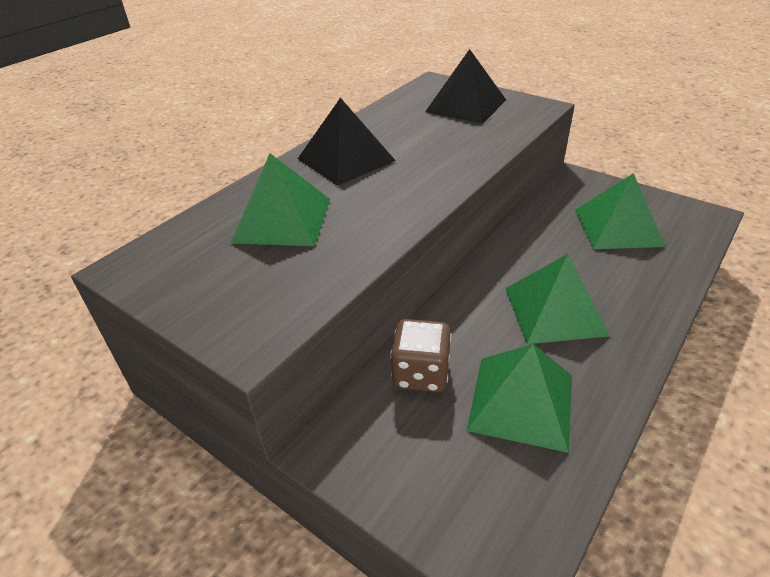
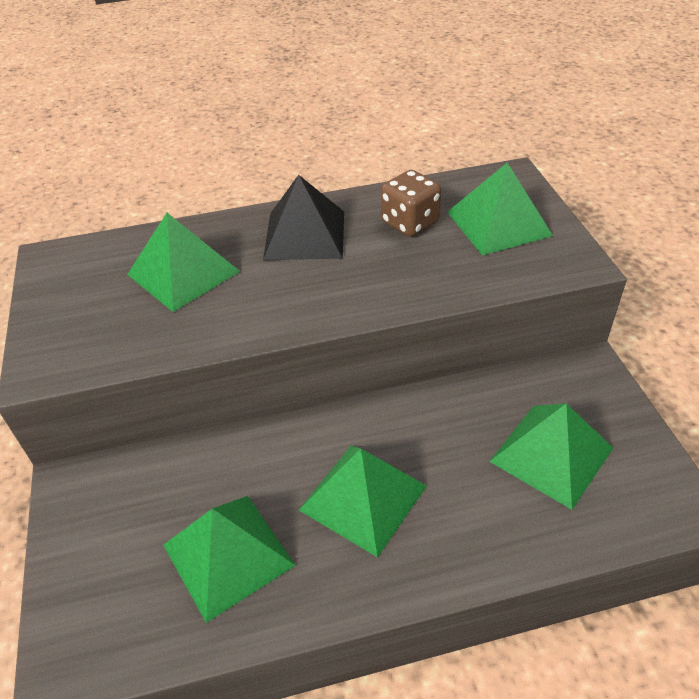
camera: 40 degrees right, 5 degrees up
(421, 373) = (191, 474): brown dice -> brown dice (410, 223)
(466, 105) = (499, 223): black pyramid -> green pyramid

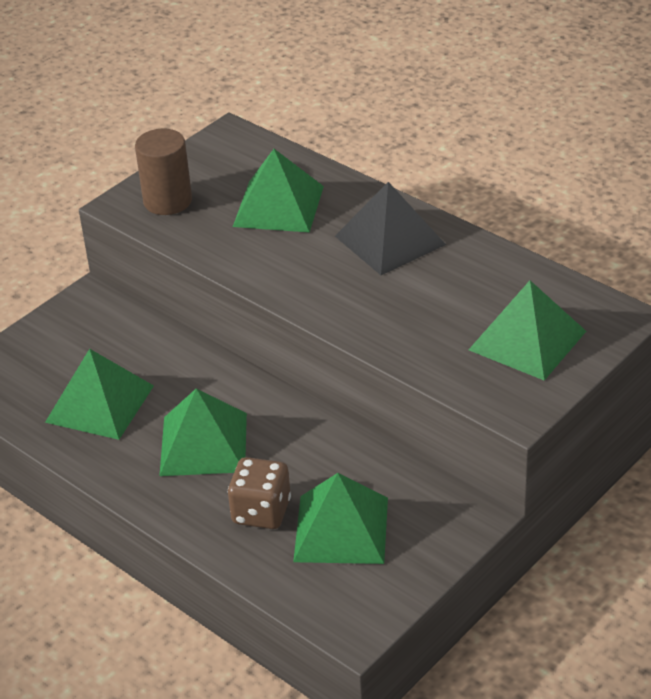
camera: 55 degrees right, 5 degrees down
(80, 336) = (167, 201): none -> brown cylinder
(410, 223) = (470, 289): brown dice -> brown dice (261, 512)

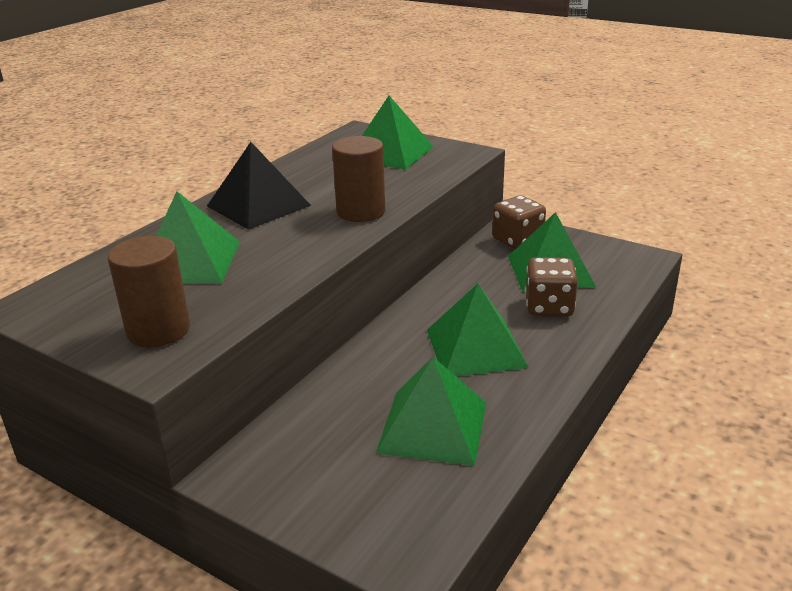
camera: 100 degrees left, 10 degrees down
(353, 309) = (361, 212): none -> brown cylinder
(426, 513) = (517, 241): none -> brown dice

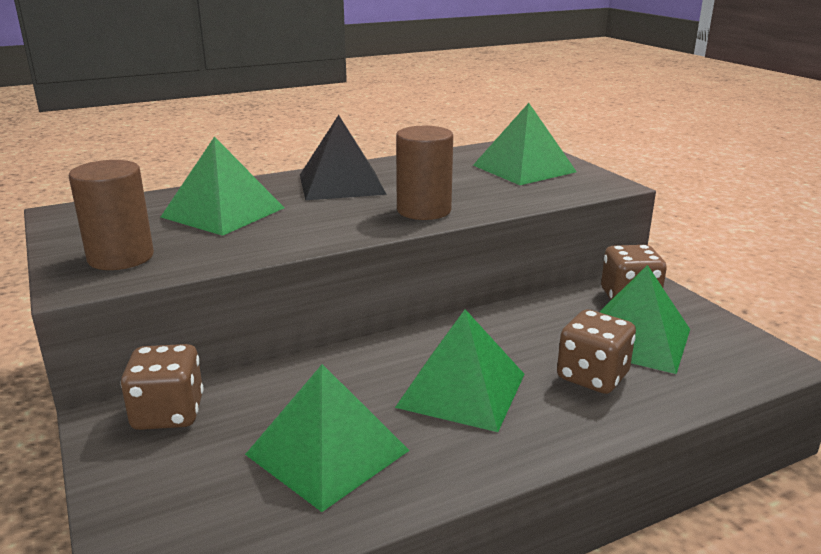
camera: 30 degrees right, 5 degrees down
(277, 450) = (168, 413): none -> brown dice

